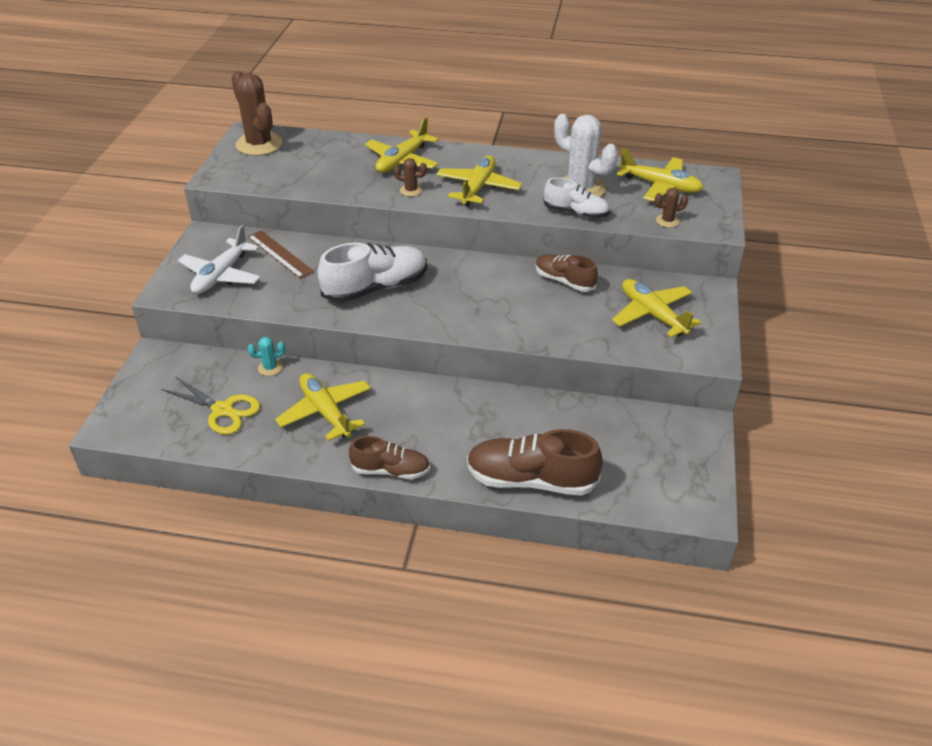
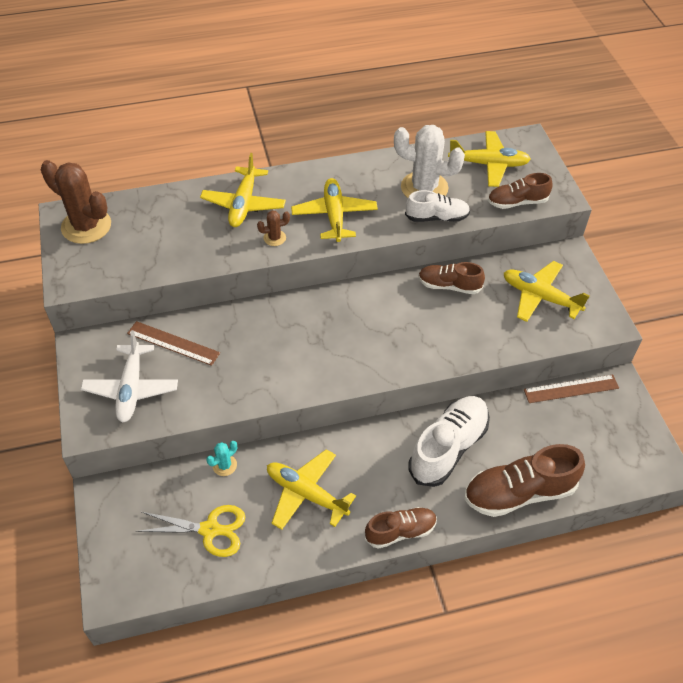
camera: 25 degrees left, 10 degrees up
(376, 288) = (290, 351): white shoe -> white shoe (448, 447)
(648, 413) = (571, 389): none -> brown ruler
(667, 221) = (517, 202): brown cactus -> brown shoe

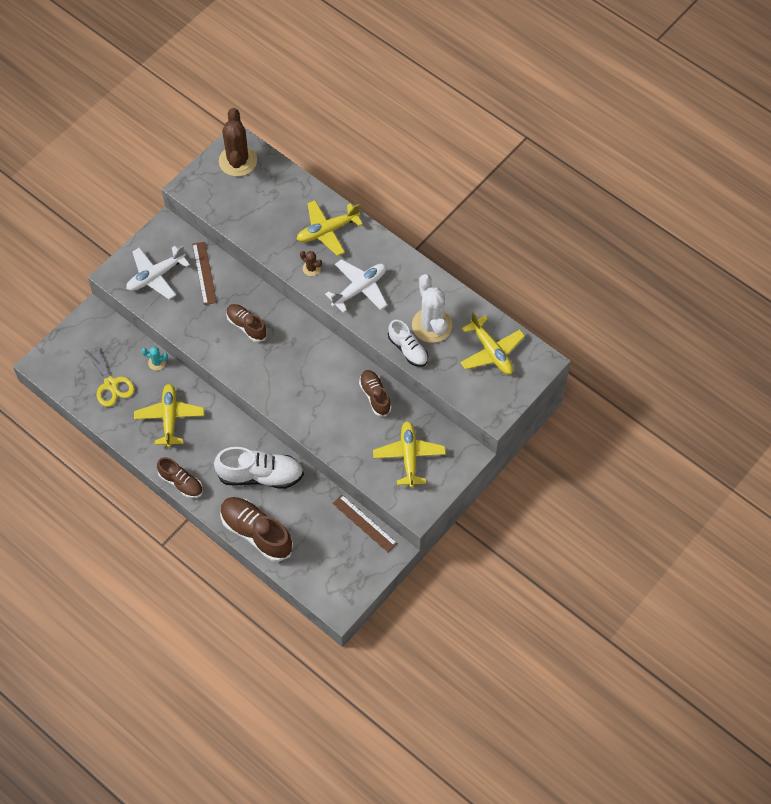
camera: 55 degrees right, 10 degrees up
(334, 215) = (359, 289): yellow plane -> white plane
(517, 202) = (465, 390): brown shoe -> brown shoe (246, 326)

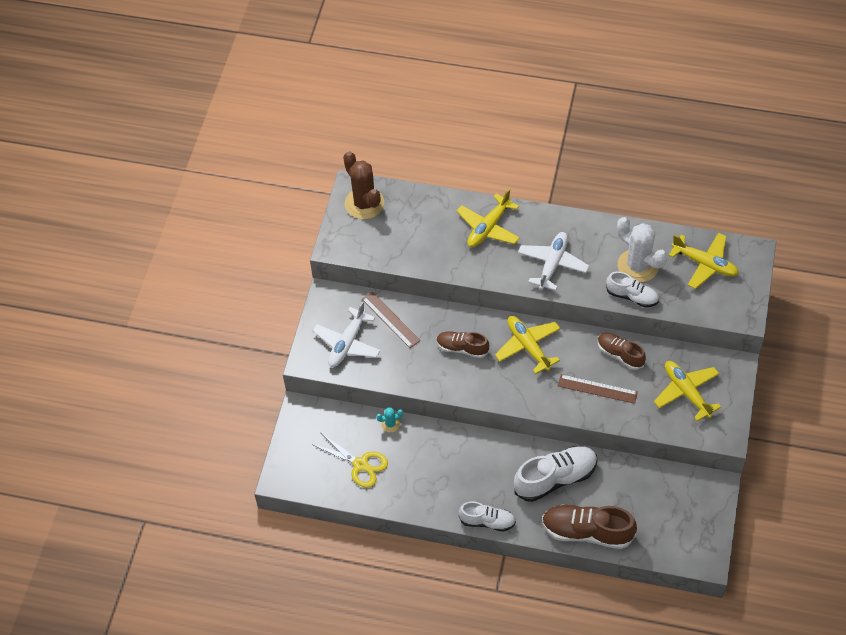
camera: 25 degrees left, 5 degrees down
(170, 418) = (436, 468): yellow plane -> yellow plane (528, 346)
(181, 483) = (487, 521): brown shoe -> white shoe
(311, 268) = (497, 266): brown cactus -> none
(364, 523) = (677, 474): brown ruler -> brown ruler (597, 389)

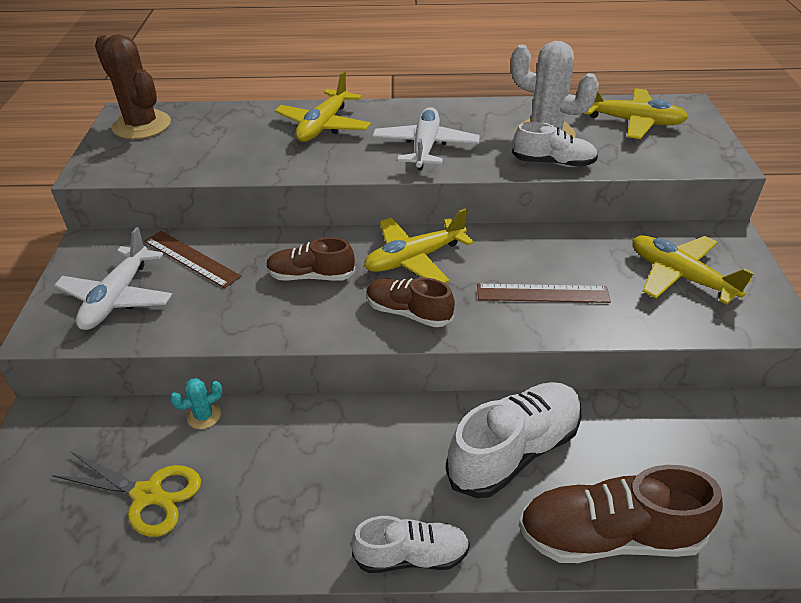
camera: 15 degrees left, 15 degrees down
(528, 346) = (414, 259): yellow plane -> yellow plane turned 75 degrees counterclockwise
(620, 354) = (556, 248): brown shoe -> brown shoe (408, 312)

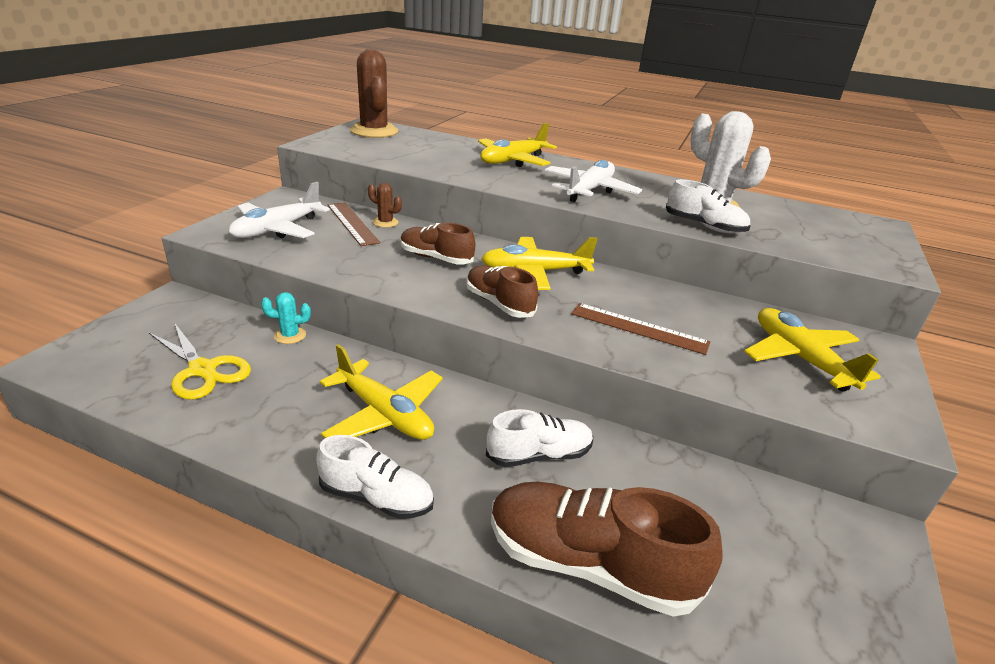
camera: 20 degrees right, 10 degrees down
(225, 244) = (385, 222): none -> brown cactus
(514, 450) = (539, 455): white shoe -> white shoe, size x0.61
(633, 122) = (811, 221): yellow plane -> yellow plane (384, 414)

